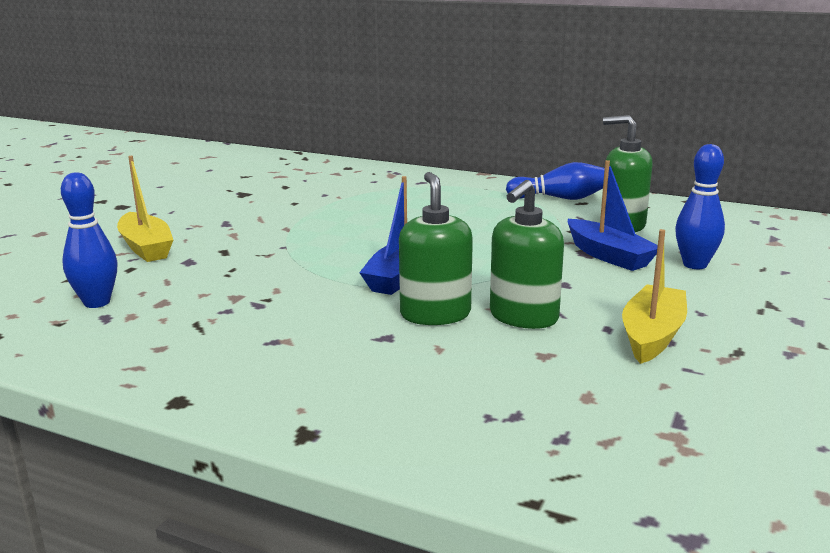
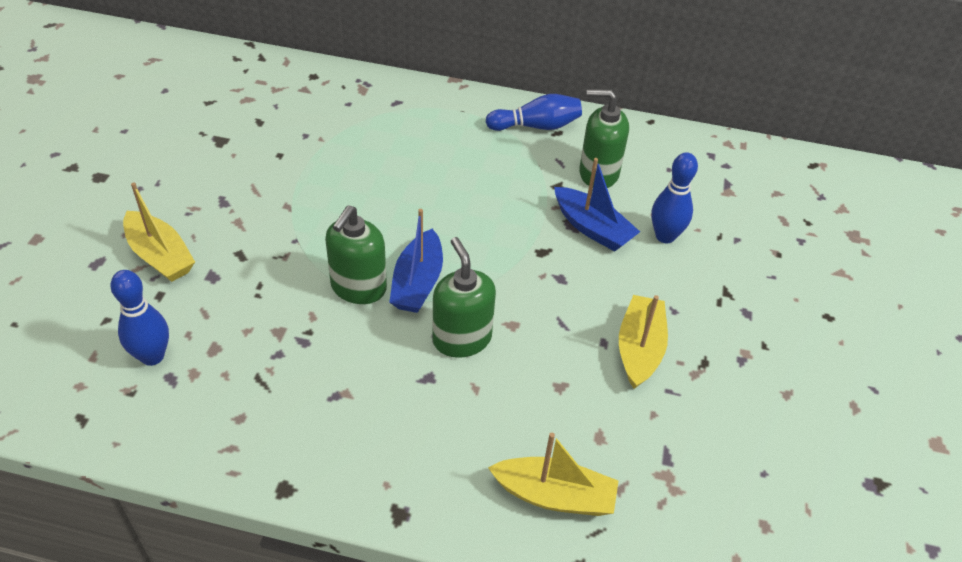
camera: 15 degrees left, 25 degrees up
(514, 438) = (554, 495): none -> yellow boat
(523, 317) = (535, 334): green soap dispenser -> green soap dispenser (358, 288)

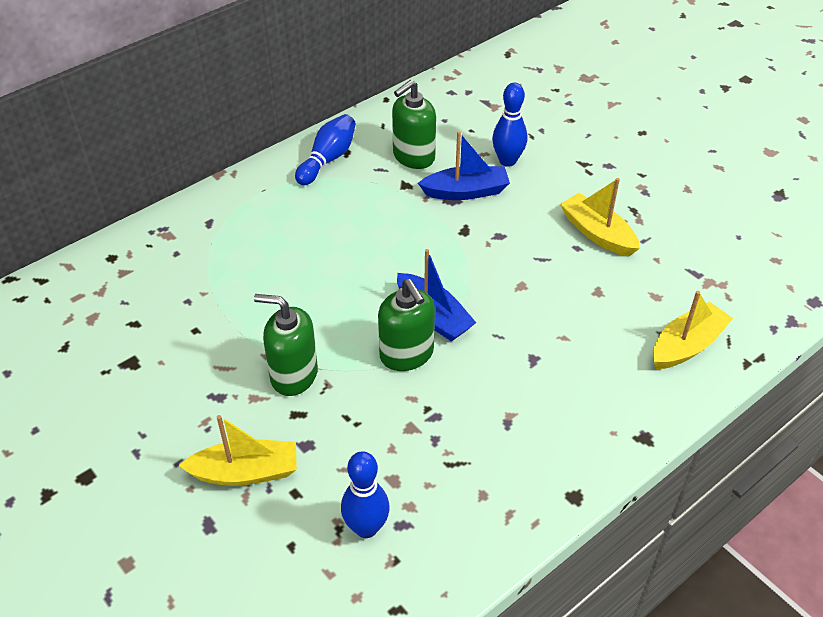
camera: 50 degrees left, 0 degrees up
(461, 339) = (512, 320): green soap dispenser -> green soap dispenser (293, 375)

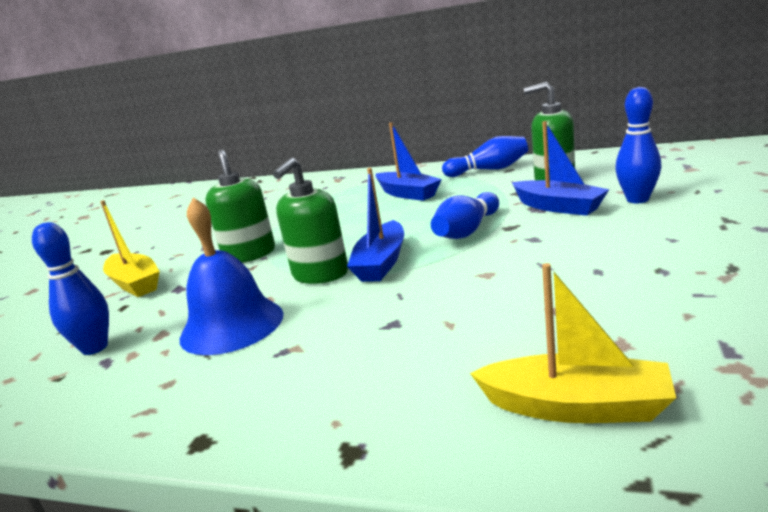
camera: 60 degrees right, 25 degrees down
(303, 226) = (407, 194): none -> blue boat
(433, 434) = (232, 325): none -> blue bell
(440, 249) = (467, 231): none -> blue bowling pin
(597, 233) = (643, 269): yellow boat -> none

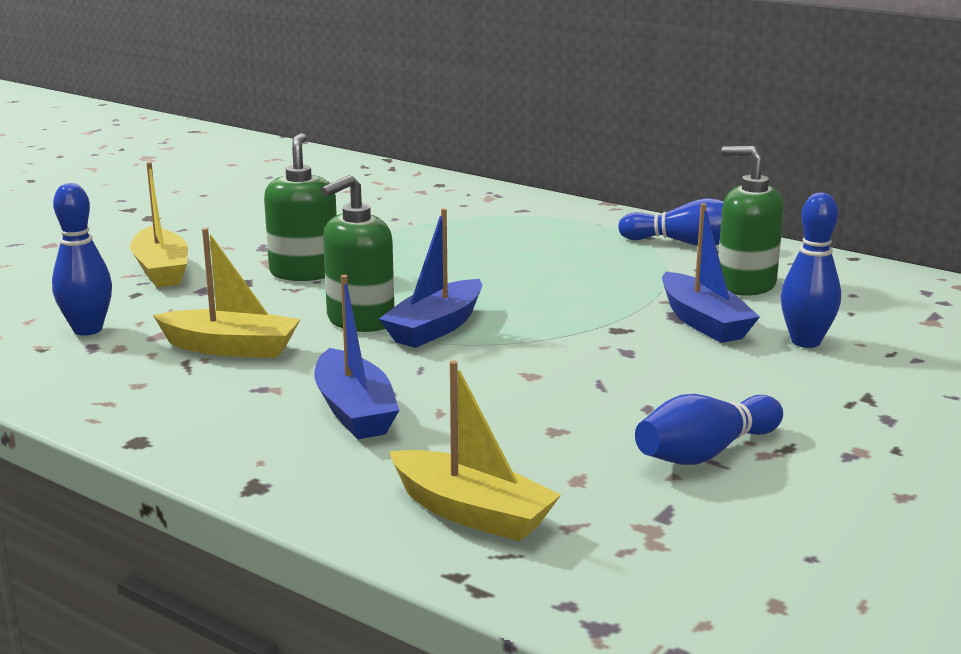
camera: 15 degrees right, 0 degrees up
(232, 325) = (231, 348): blue bell -> yellow boat
(407, 194) = (551, 247): blue boat -> blue boat (354, 411)
(467, 231) = (567, 319): blue bowling pin -> blue bowling pin (705, 453)

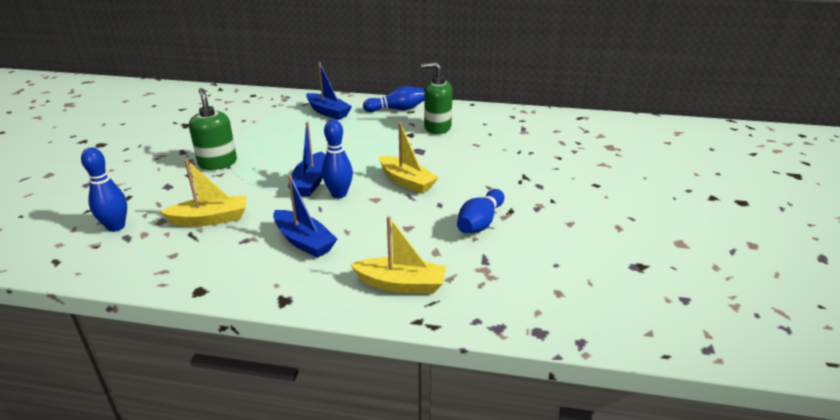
camera: 25 degrees left, 10 degrees up
(161, 270) = (133, 178): yellow boat -> yellow boat (406, 181)
(360, 321) = (269, 186): green soap dispenser -> none
(703, 322) = (433, 152): blue boat -> blue boat (328, 112)
(805, 342) = (482, 153): blue bowling pin -> blue bowling pin (339, 194)

